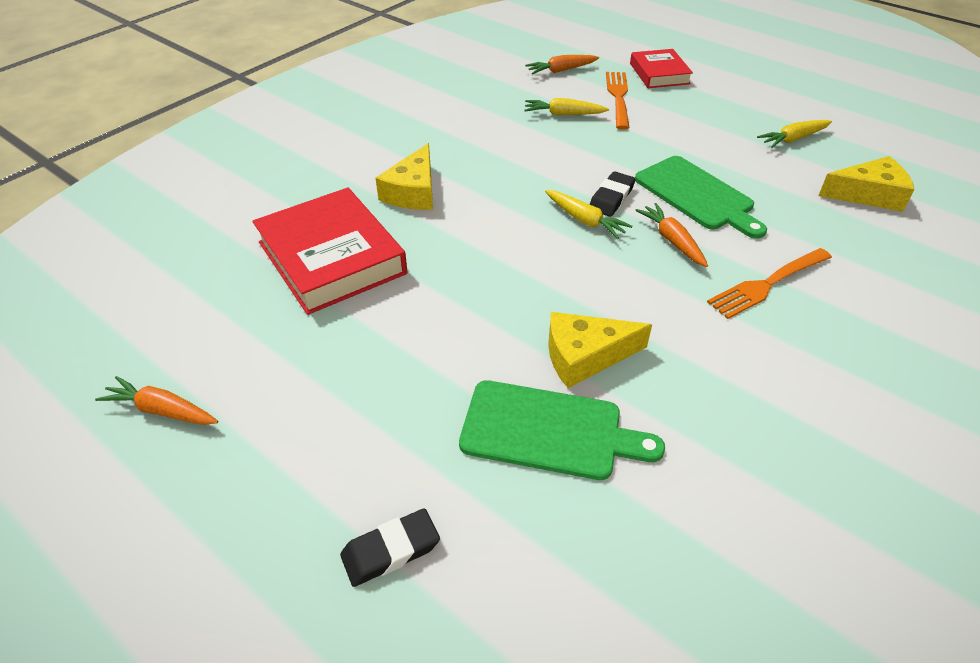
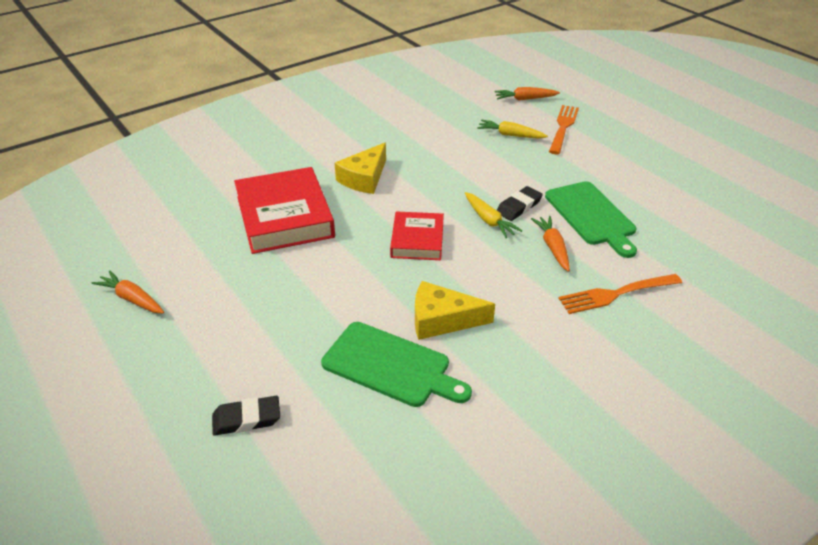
camera: 15 degrees right, 5 degrees down
(659, 73) = (608, 112): red book -> red book (417, 240)
(793, 139) = (701, 183): yellow carrot -> none
(868, 194) = (745, 238): yellow cheese -> none

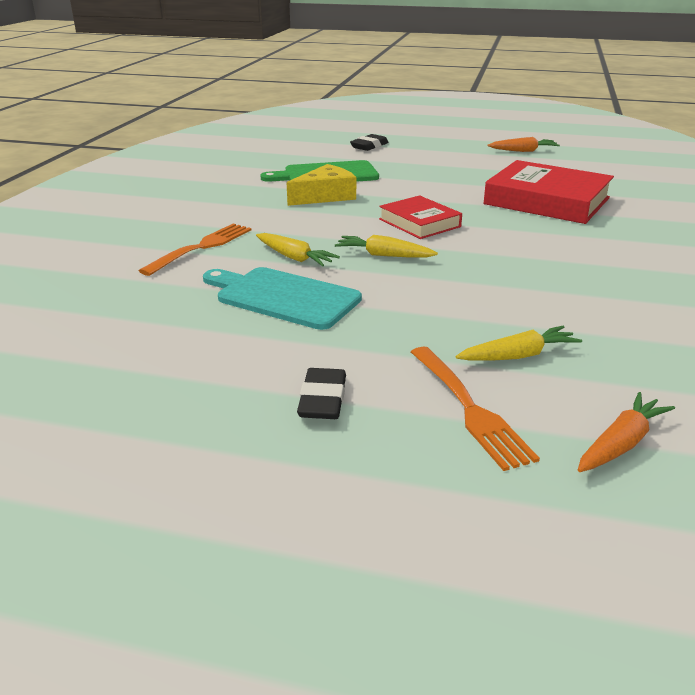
camera: 140 degrees right, 10 degrees down
(364, 178) = (559, 243): yellow cheese -> none
(518, 207) = (373, 276): black eraser -> black eraser (322, 399)
(553, 247) = (294, 257): orange carrot -> yellow carrot
(591, 216) = (283, 297): green cutting board -> turquoise cutting board

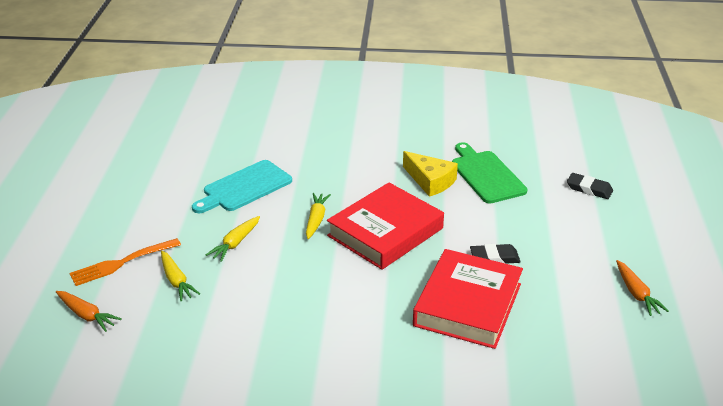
camera: 80 degrees right, 5 degrees up
(201, 248) = (312, 146): orange fork -> none
(283, 297) = (244, 187): turquoise cutting board -> turquoise cutting board turned 150 degrees counterclockwise
(294, 257) = (304, 183): yellow carrot -> yellow carrot (235, 243)
(322, 399) = (132, 215): black eraser -> black eraser (494, 258)
(419, 223) = (385, 232): red book -> red book, size x1.71

